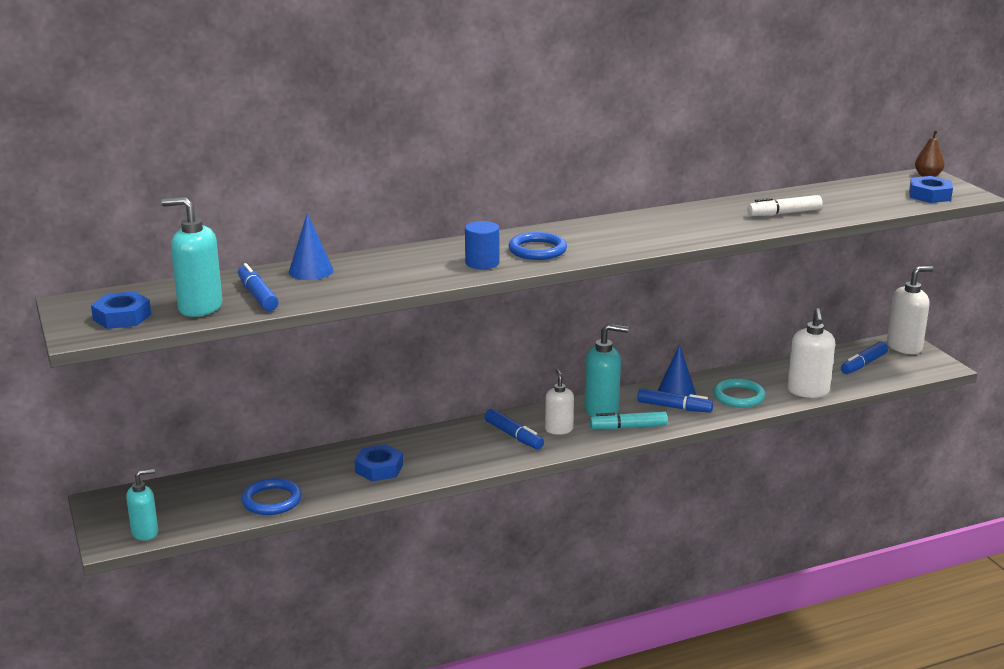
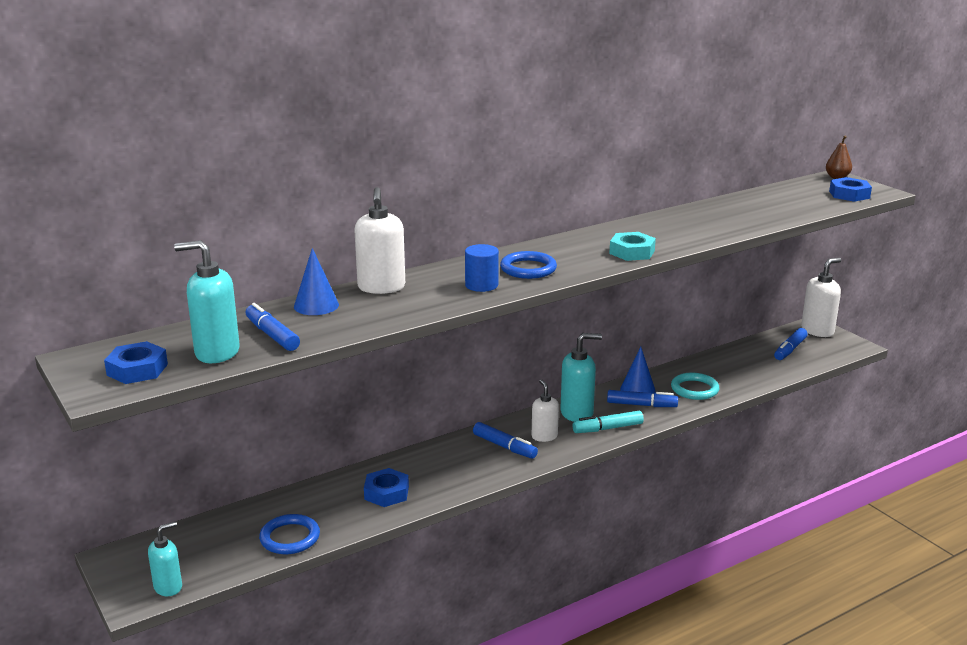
camera: 10 degrees left, 0 degrees up
(654, 240) = (632, 252): none -> turquoise nut
(784, 213) = (734, 219): white marker -> none
(808, 391) = (753, 379): white soap dispenser -> white soap dispenser (381, 287)

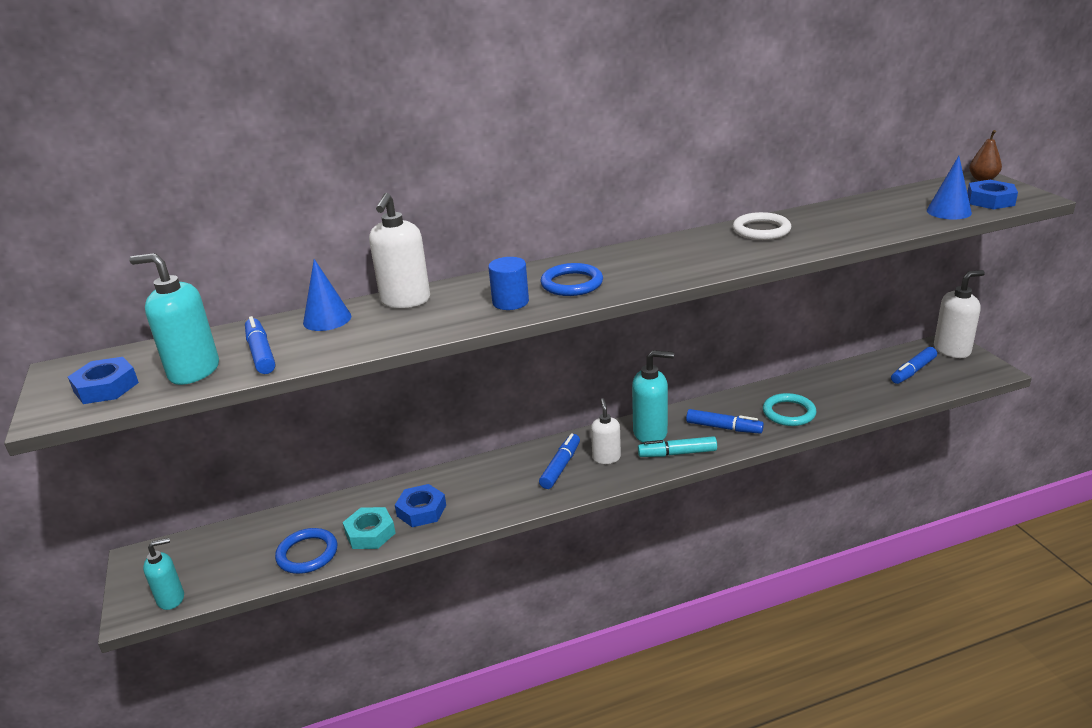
camera: 15 degrees right, 5 degrees up
(504, 447) = (561, 466): blue marker -> blue marker turned 120 degrees counterclockwise
(632, 252) = (698, 267): turquoise nut -> turquoise nut (370, 533)
(637, 389) = (725, 409): blue cone -> blue cone (949, 211)
(671, 221) = (761, 230): none -> white ring

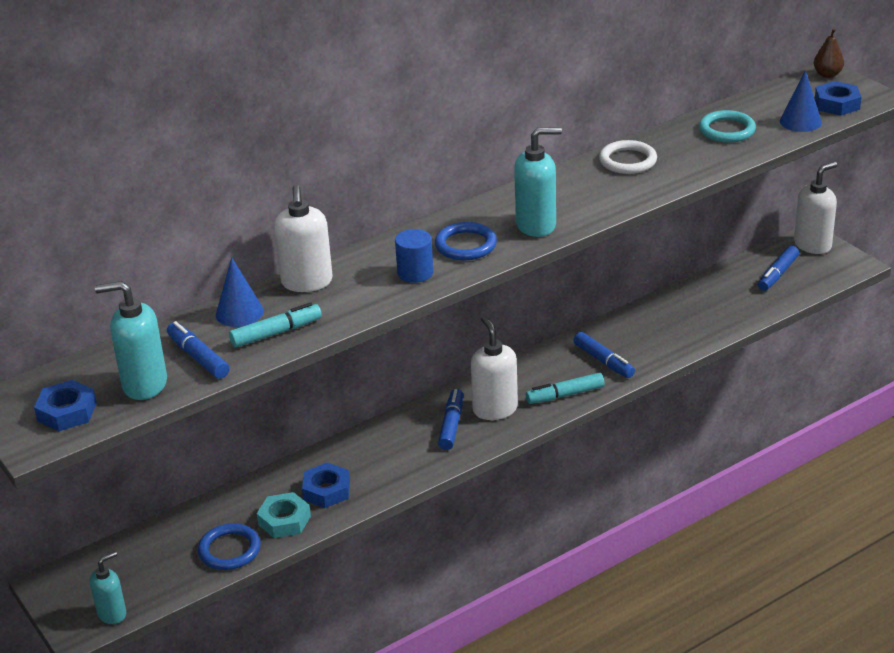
camera: 15 degrees left, 5 degrees up
(347, 340) = (276, 333): none -> turquoise marker
(606, 457) = (495, 409): white soap dispenser -> white soap dispenser, size x1.55
(650, 433) = (531, 377): turquoise soap dispenser -> turquoise soap dispenser (536, 225)
(724, 428) = (603, 361): blue marker -> blue marker turned 45 degrees clockwise
(789, 413) = (664, 336): turquoise ring -> turquoise ring (727, 130)

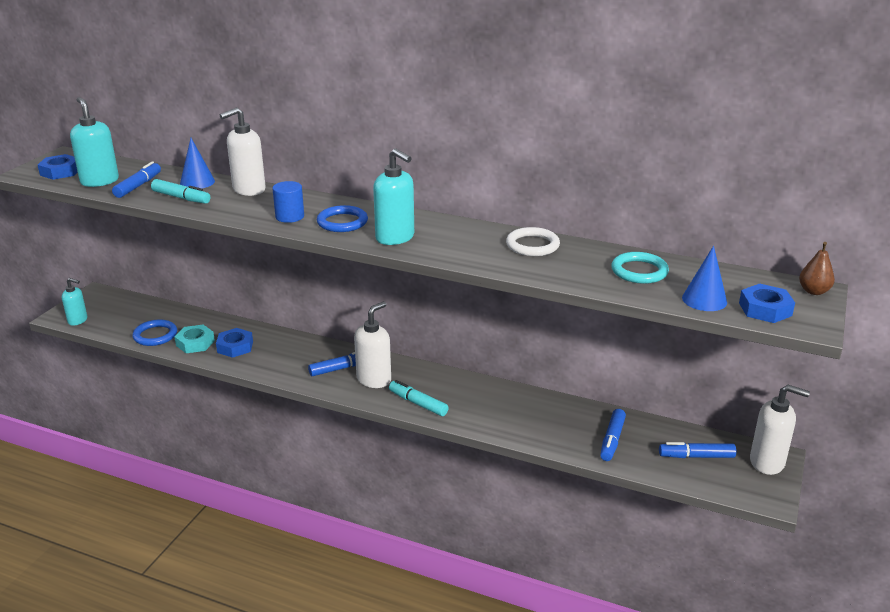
camera: 55 degrees right, 5 degrees down
(603, 361) = (477, 407): blue marker -> blue marker (612, 440)

